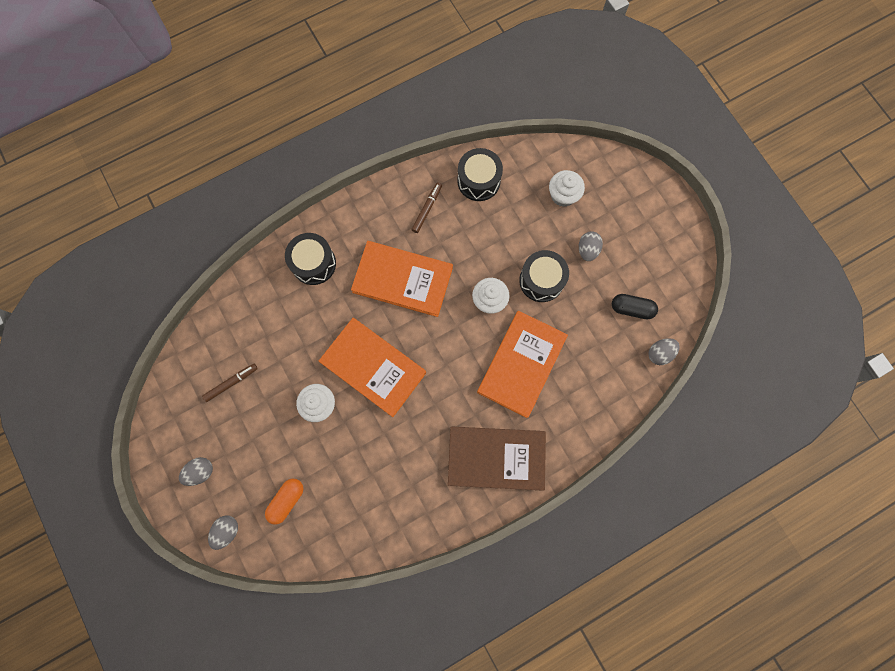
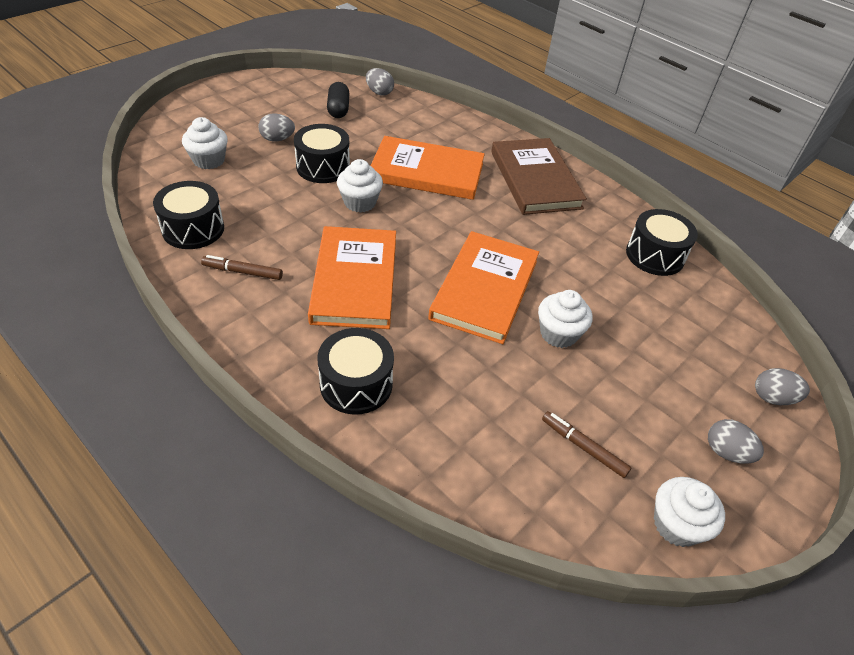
camera: 110 degrees left, 30 degrees down
(170, 414) = (676, 525): none -> white cupcake
(287, 500) = (693, 342): orange capsule -> none
(379, 520) = (655, 255): none -> black drum

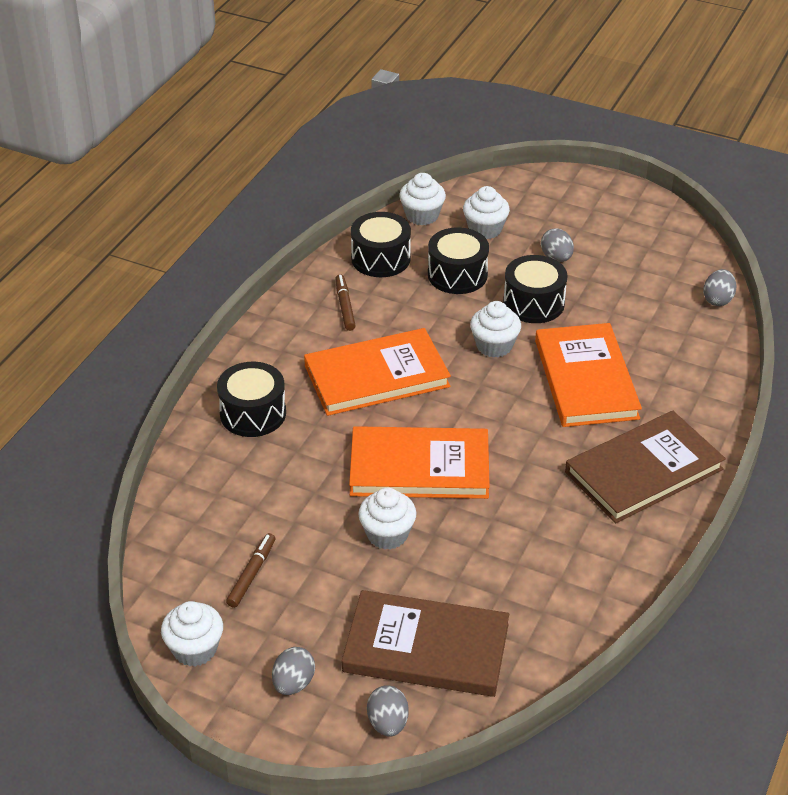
camera: 75 degrees right, 5 degrees down
(156, 187) = (422, 215): none -> white cupcake
(338, 109) = (651, 280): black capsule -> none
(655, 255) = (570, 601): black drum -> black drum (457, 275)
(692, 349) = (426, 648): none -> brown book

